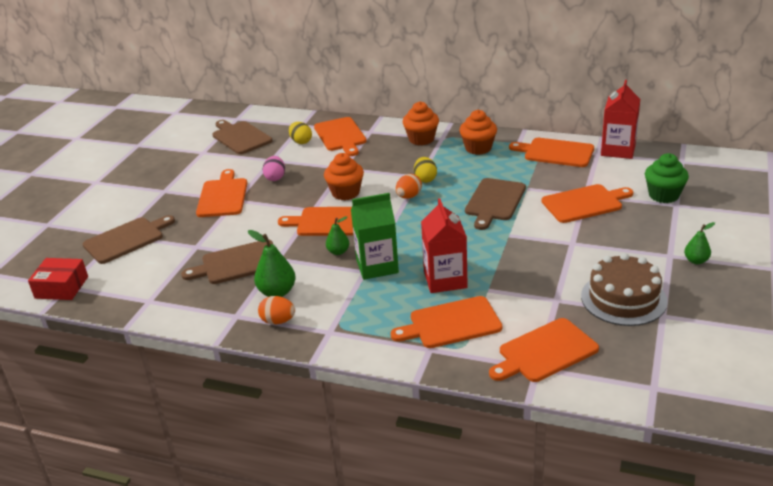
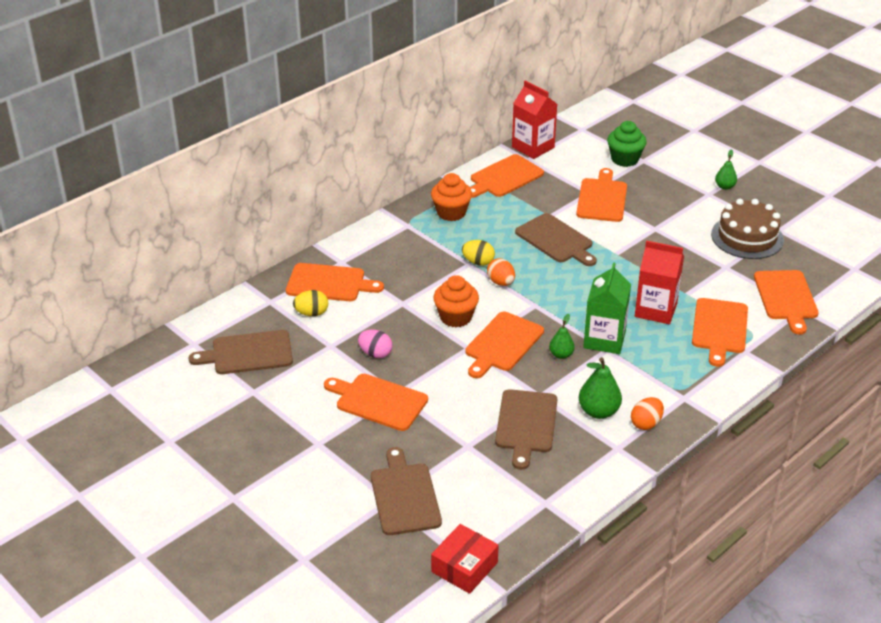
camera: 65 degrees left, 5 degrees up
(421, 139) = (396, 237): orange cupcake -> none

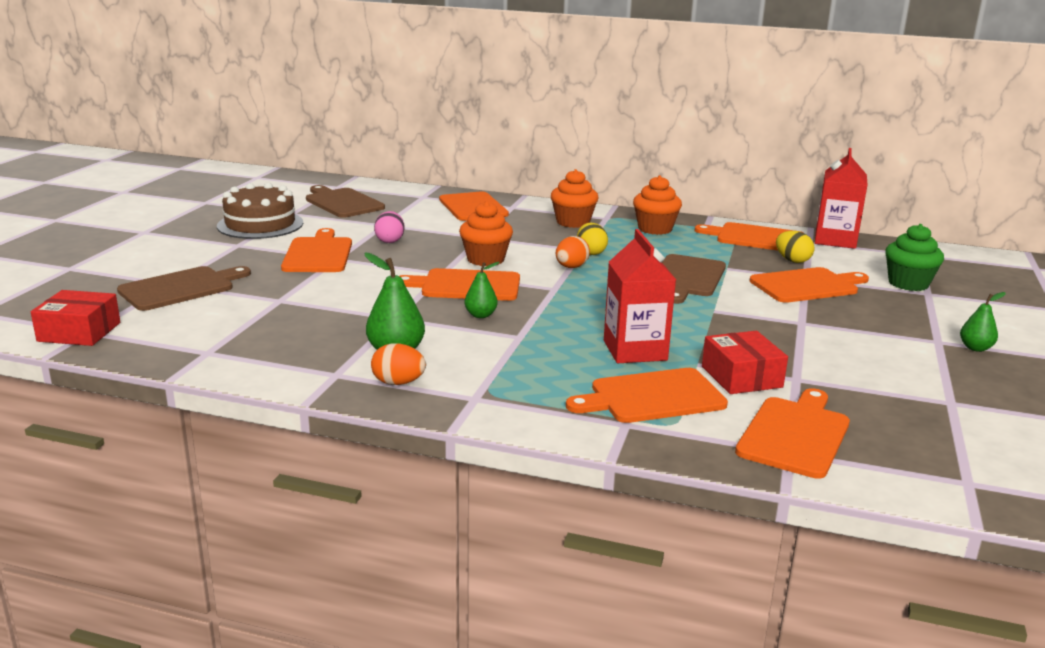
camera: 60 degrees right, 15 degrees down
(311, 313) = (422, 211): yellow egg -> yellow egg (792, 260)
(405, 245) = (573, 222): none -> orange cupcake
(526, 424) = (338, 319): brown cutting board -> none
(604, 339) = (536, 332): green carton -> none
(713, 285) = (741, 377): none -> red box
(747, 237) = (890, 382): brown cake -> brown cake (260, 224)
(786, 298) = (795, 434): orange cutting board -> orange cutting board turned 150 degrees clockwise

